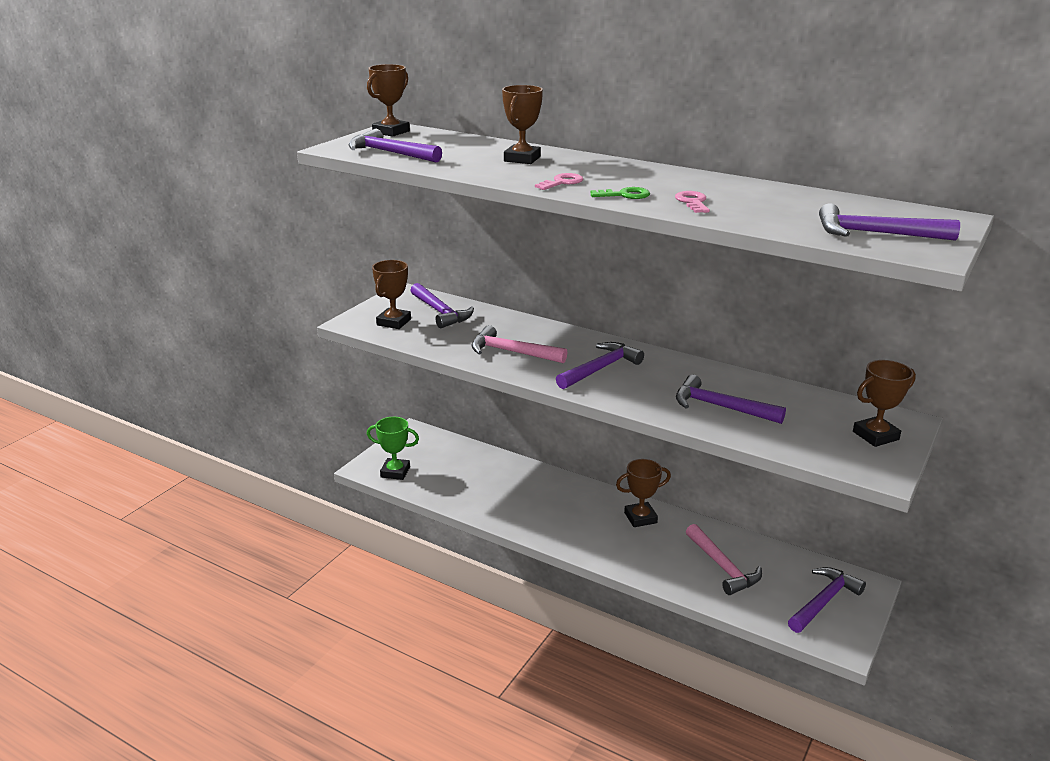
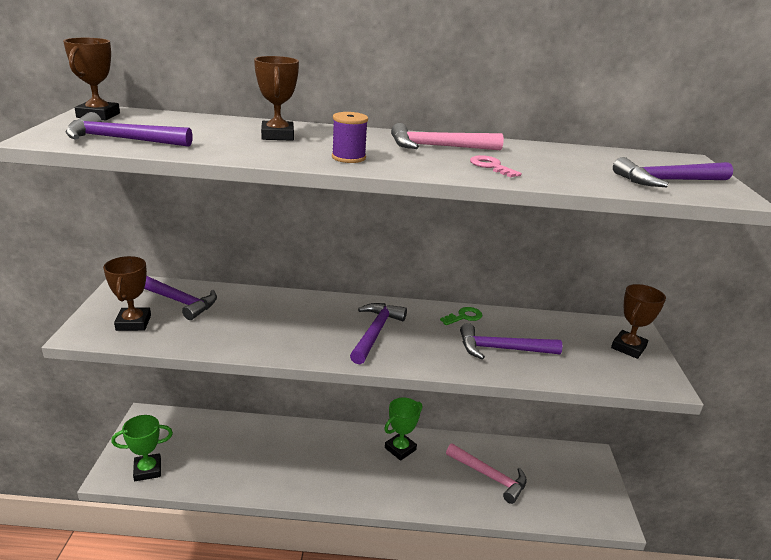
camera: 30 degrees left, 0 degrees up
(511, 352) = (281, 333): pink hammer -> pink hammer (438, 147)
(562, 182) = (348, 157): pink key -> purple spool
(625, 195) = (424, 165): green key -> green key (464, 317)
(640, 518) = (400, 449): brown trophy -> green trophy
(824, 601) = (576, 482): purple hammer -> none

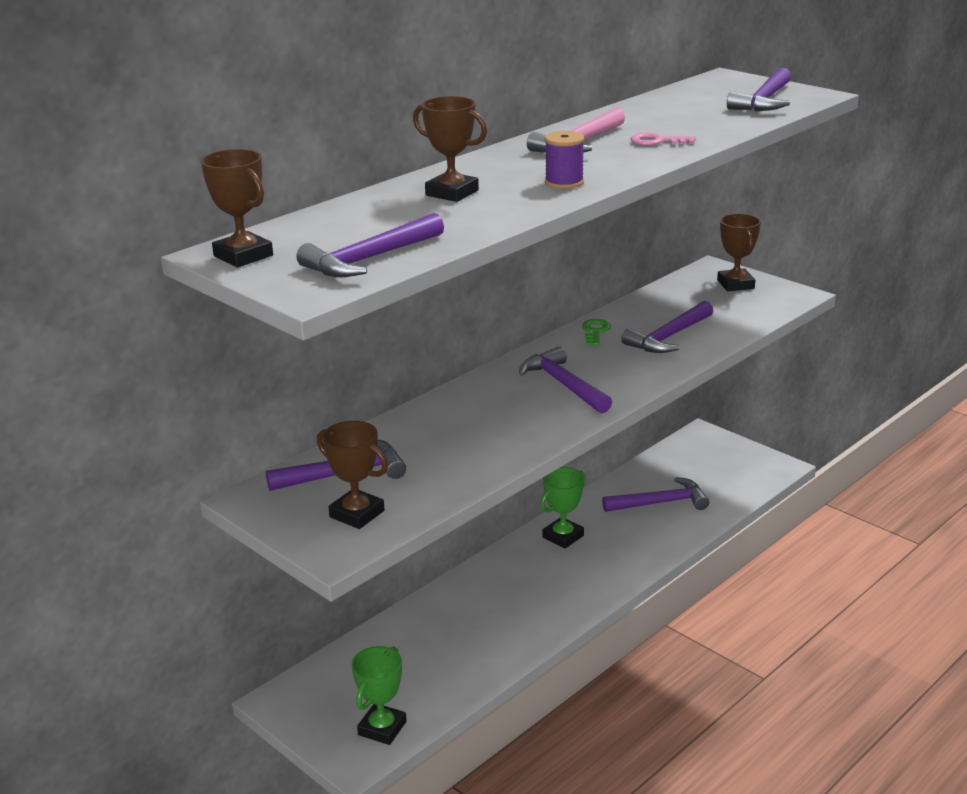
camera: 45 degrees left, 0 degrees up
(400, 449) = (563, 536): green trophy -> green trophy turned 45 degrees clockwise
(490, 476) = (661, 503): pink hammer -> purple hammer

